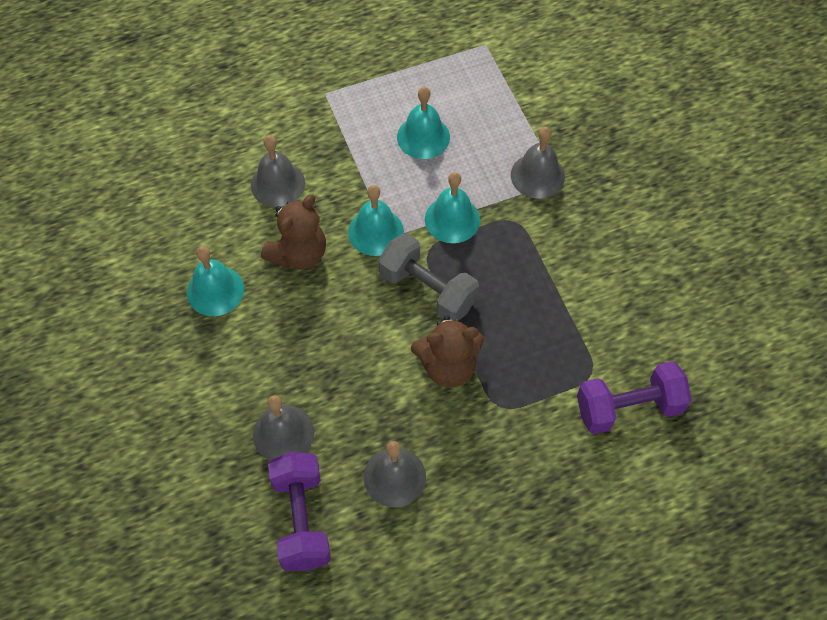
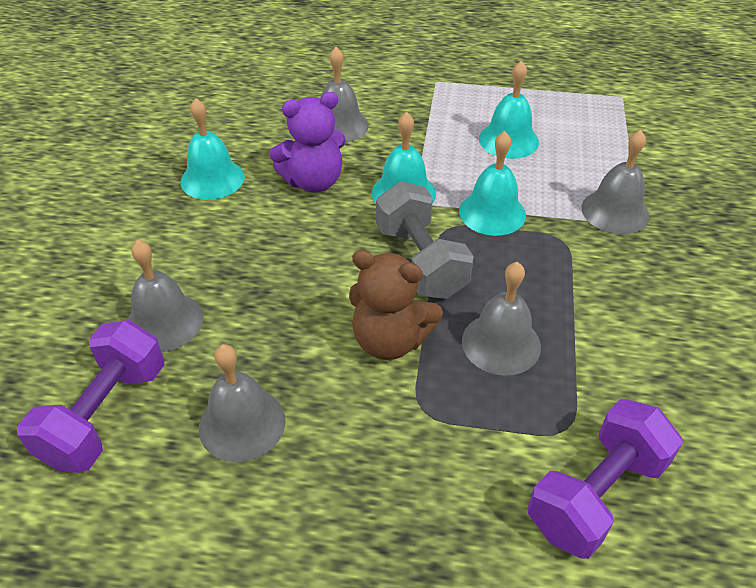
camera: 30 degrees right, 15 degrees down
(298, 254) = (313, 181): brown teddy bear -> purple teddy bear
(520, 331) = (501, 343): none -> grey bell
(628, 408) = (596, 494): purple dumbbell -> purple dumbbell turned 60 degrees counterclockwise

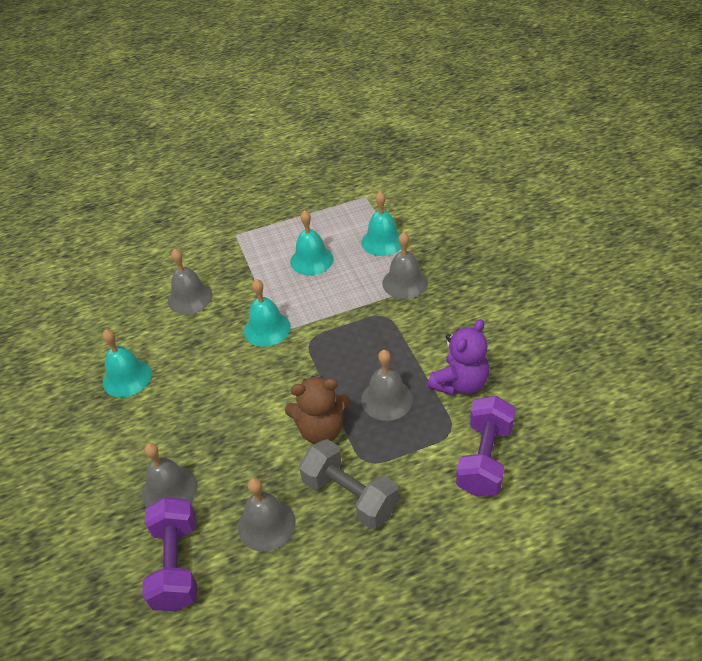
camera: 25 degrees left, 0 degrees up
(313, 181) = (201, 347): purple teddy bear -> purple teddy bear (460, 383)
(420, 261) = (308, 370): grey dumbbell -> grey dumbbell (350, 495)
(492, 213) = (332, 317): turquoise bell -> turquoise bell (382, 241)

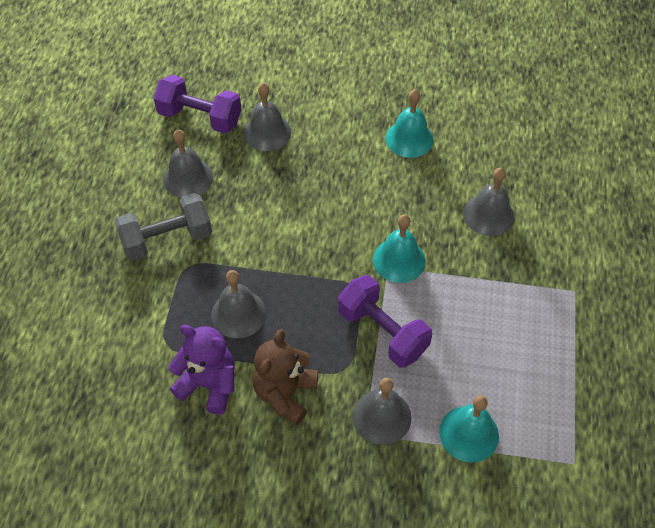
camera: 115 degrees right, 10 degrees up
(311, 260) = (480, 344): turquoise bell -> none
(321, 430) = (245, 249): brown teddy bear -> brown teddy bear (285, 393)
(460, 383) = (209, 384): purple teddy bear -> purple teddy bear turned 135 degrees clockwise
(484, 458) = (118, 352): purple dumbbell -> purple dumbbell (382, 332)

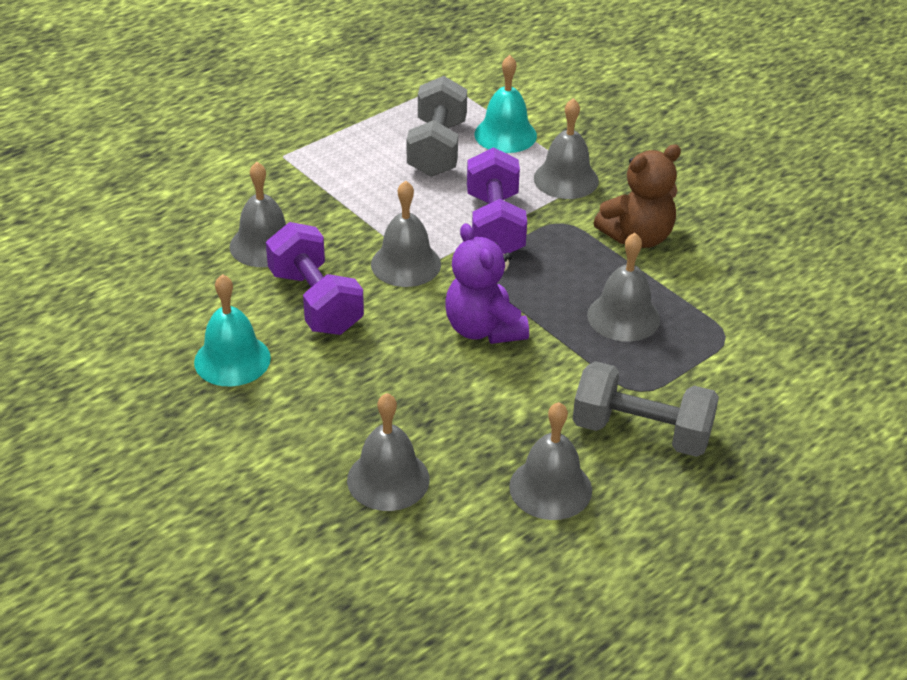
camera: 140 degrees left, 15 degrees down
(200, 118) = (455, 561): purple dumbbell -> purple dumbbell (315, 302)
(209, 384) = (707, 282): purple teddy bear -> purple teddy bear (483, 329)
(399, 260) = (406, 264): turquoise bell -> grey bell
(495, 377) = (437, 149): none -> grey dumbbell

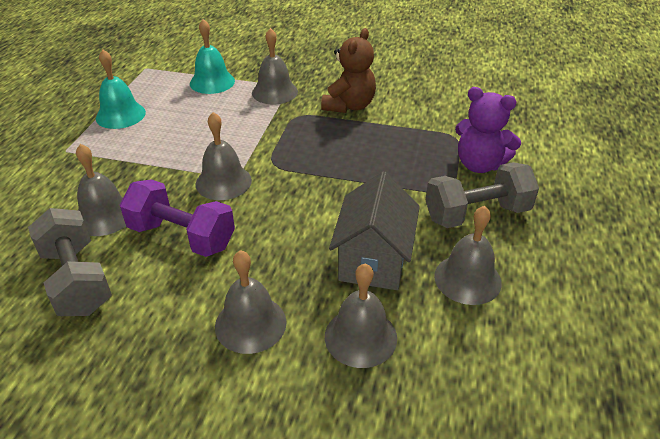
camera: 35 degrees left, 0 degrees up
(232, 360) = (154, 312): turquoise bell -> turquoise bell (120, 115)
(437, 149) = (175, 105): grey dumbbell -> grey dumbbell (77, 280)
(474, 420) = (373, 260): none -> grey house
(483, 329) = (317, 199): purple teddy bear -> purple teddy bear (479, 164)
(494, 225) = (258, 134): purple dumbbell -> none
(623, 317) = (391, 152): grey bell -> grey bell (250, 324)

